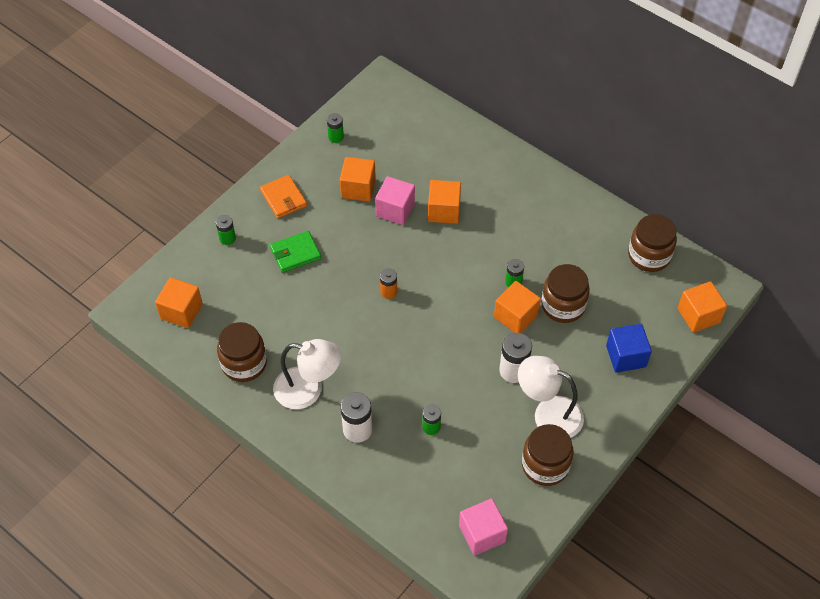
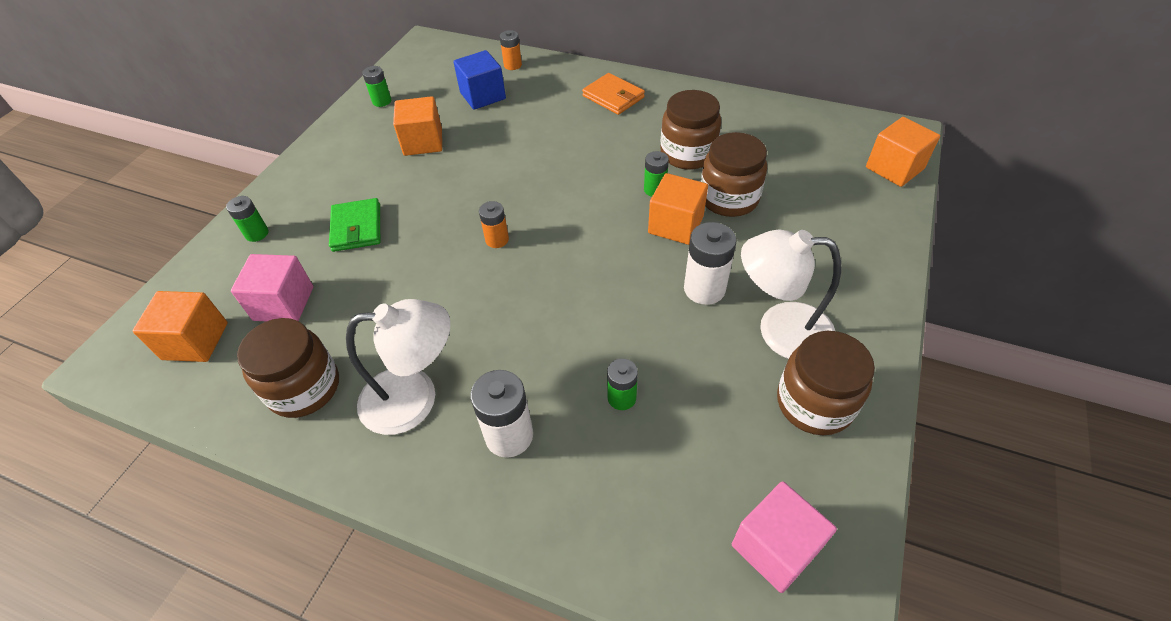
camera: 15 degrees left, 5 degrees down
(283, 198) = (328, 173): orange wallet -> orange wallet (613, 97)
(295, 253) = (356, 228): green wallet -> green wallet turned 60 degrees counterclockwise
(395, 210) = (476, 152): pink cube -> pink cube (284, 303)
(444, 211) = (537, 139): orange cube -> none
(448, 126) = (512, 65): none -> orange battery
(626, 356) = (838, 233): blue cube -> blue cube (482, 96)
(649, 255) = (799, 125): brown jar -> brown jar (687, 154)

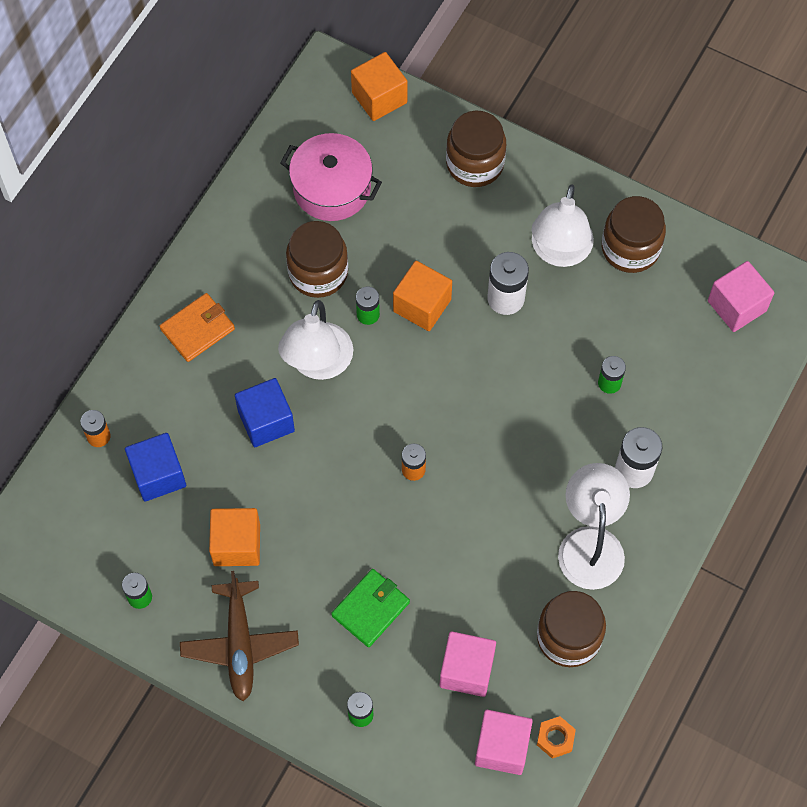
camera: 85 degrees left, 15 degrees up
(191, 387) = (555, 738): none -> orange nut
(195, 341) = (502, 747): orange cube -> pink cube
(335, 155) = (240, 645): none -> brown plane
(356, 228) = (370, 609): green wallet -> green wallet turned 45 degrees counterclockwise
(536, 143) = (266, 421): none -> blue cube
(596, 165) = (318, 364): none -> white lamp
(729, 198) = (394, 251): brown jar -> brown jar (475, 164)
(778, 151) = (332, 188): none -> pink pot

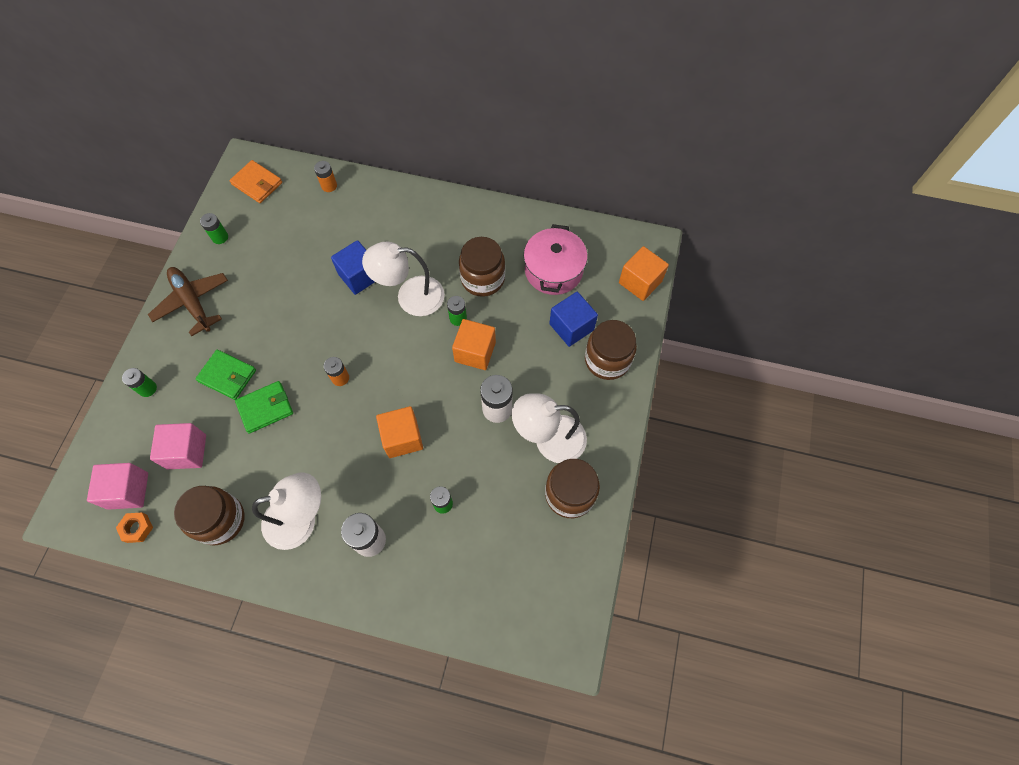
camera: 75 degrees right, 0 degrees up
(158, 475) = (307, 225): blue cube -> blue cube (571, 327)
(197, 329) = (419, 219): orange wallet -> orange wallet (257, 183)
(237, 544) = (264, 282): orange cube -> orange cube (402, 438)
(240, 645) = (192, 302): brown plane -> brown plane turned 75 degrees clockwise
(431, 566) = (265, 408): none -> green wallet
(737, 306) = (541, 596): pink cube -> none

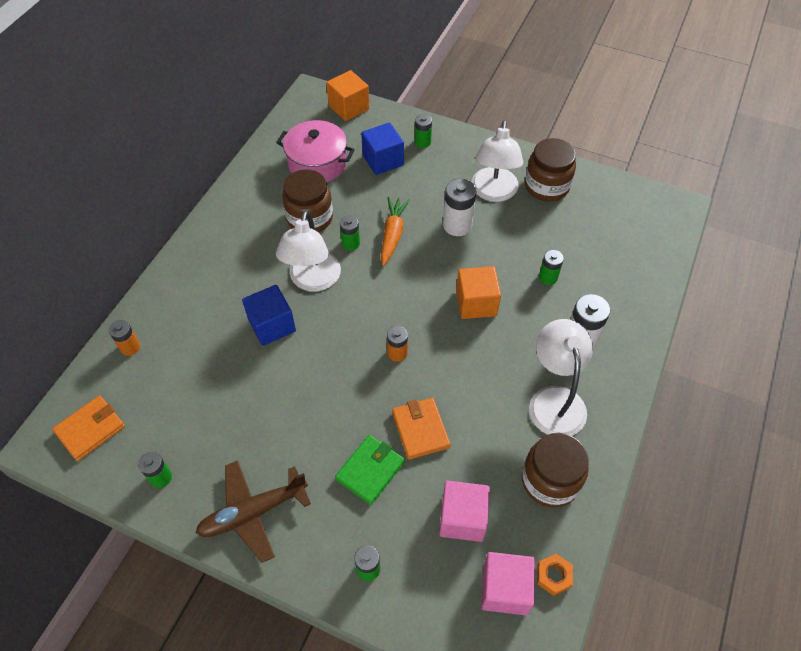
camera: 80 degrees left, 10 degrees down
(265, 408) = (420, 430): green wallet -> orange wallet
(475, 352) = (392, 234): orange cube -> orange carrot
(607, 360) = (422, 142): brown jar -> green battery

